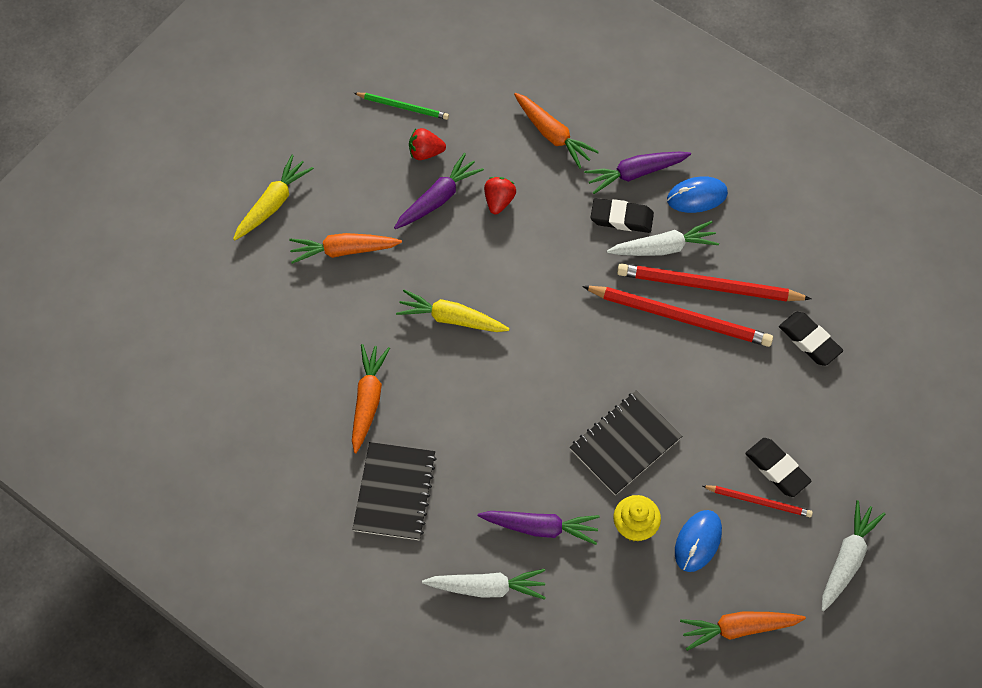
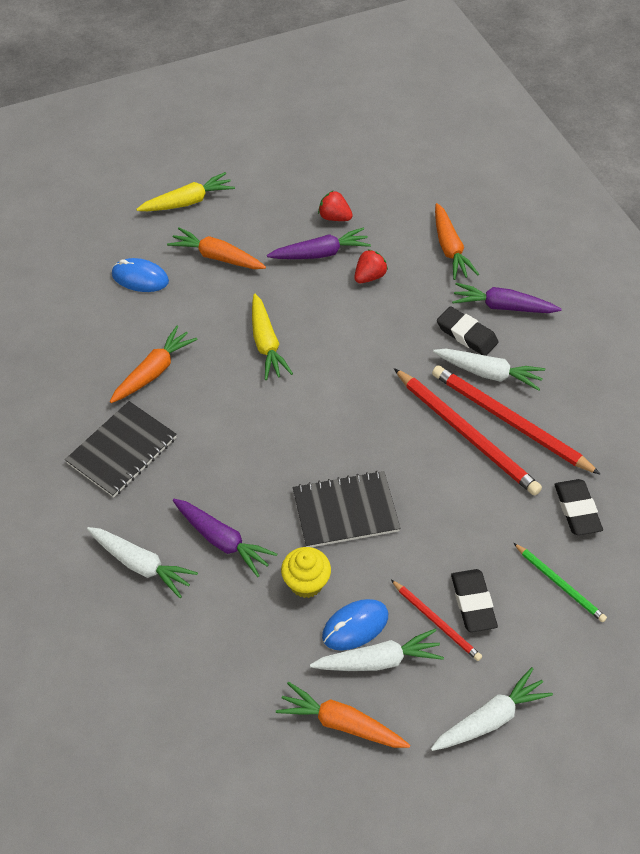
camera: 30 degrees right, 10 degrees down
(403, 107) = (340, 179): green pencil -> green pencil (560, 584)
(451, 318) = (266, 344): yellow carrot -> yellow carrot turned 150 degrees counterclockwise
(697, 196) = (546, 347): blue mouse -> blue mouse (140, 278)
(734, 560) = (378, 660): none -> white carrot

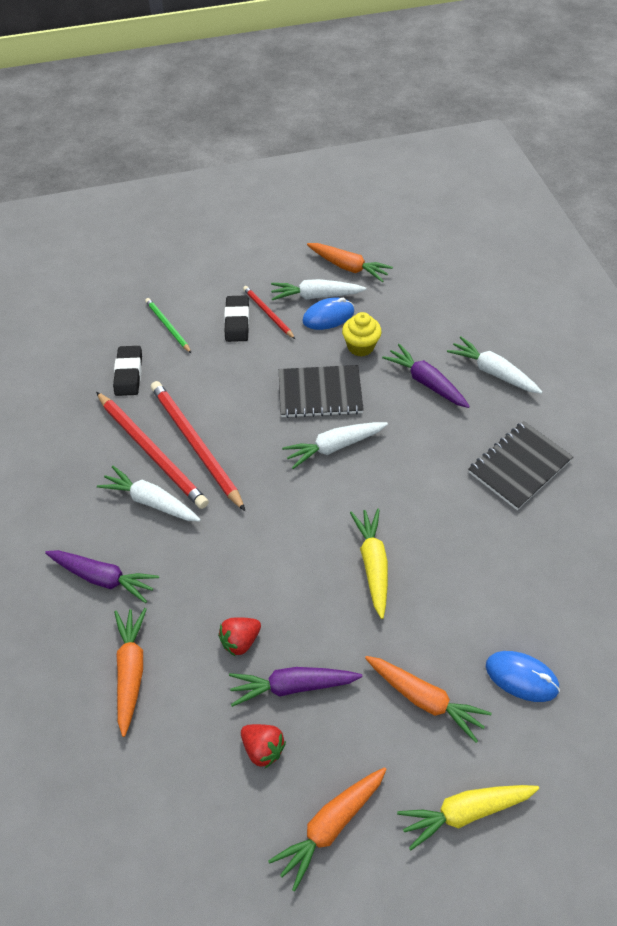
camera: 170 degrees left, 0 degrees up
(154, 371) = (495, 546): orange carrot -> orange carrot (330, 825)
(466, 334) = (156, 548): black eraser -> none
(490, 718) = (249, 260): white carrot -> white carrot (334, 447)

